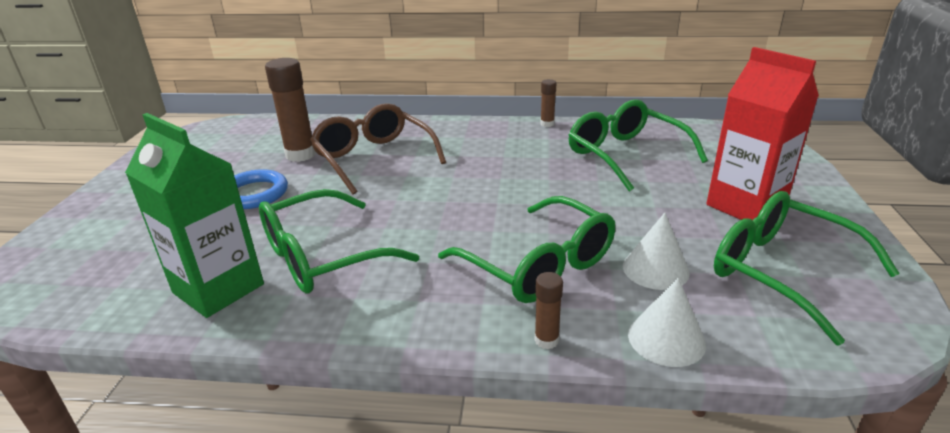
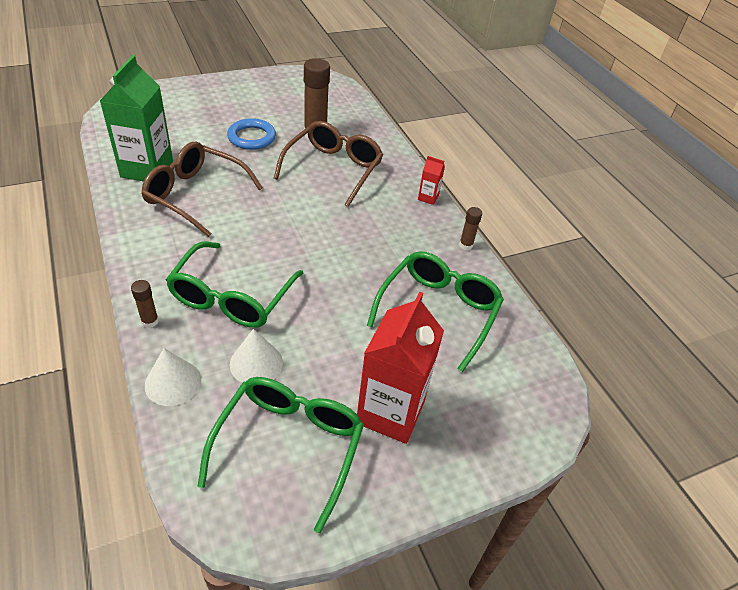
camera: 55 degrees right, 15 degrees up
(322, 257) = (195, 195): green glasses -> brown glasses
(468, 124) = (428, 197): none -> red carton

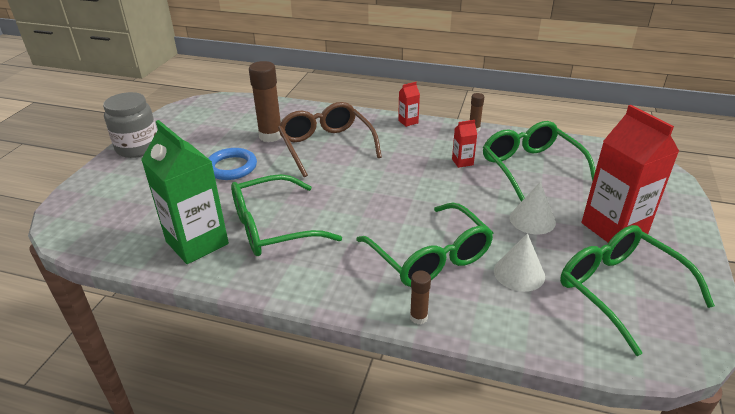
camera: 45 degrees left, 10 degrees down
(173, 382) = (507, 330): white cone -> white cone (532, 220)
(195, 195) = (272, 227): brown glasses -> green glasses
(232, 84) = (138, 148): none -> grey jar
(397, 260) = (462, 162): none -> red carton

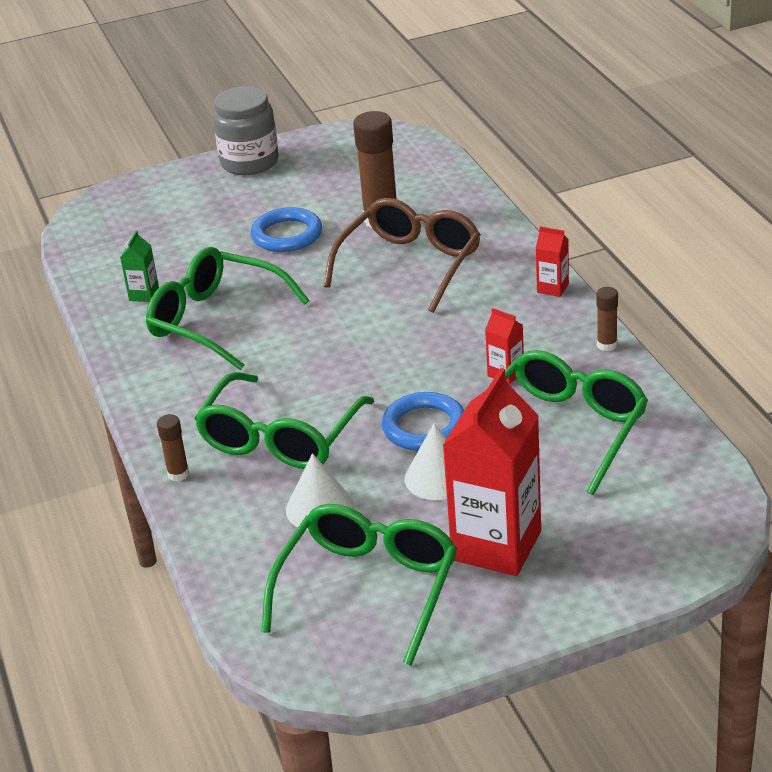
camera: 55 degrees right, 0 degrees up
(197, 243) = (144, 294): green carton -> green carton, size x0.43
(480, 204) = (424, 427): none -> blue ring

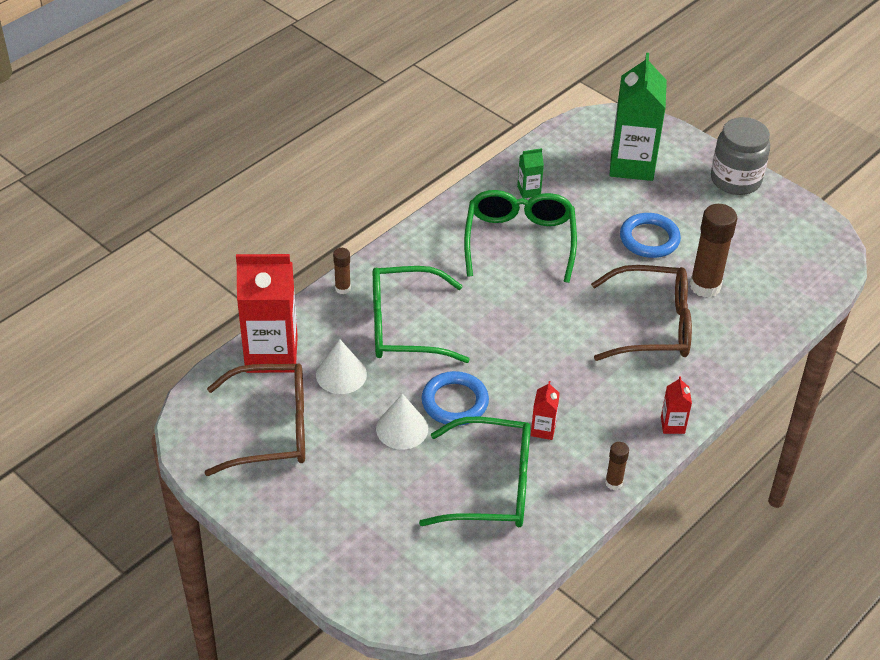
camera: 60 degrees right, 10 degrees up
(169, 217) = (632, 165): none -> green carton
(369, 588) = (272, 429): green glasses -> brown glasses
(496, 546) = (343, 485): red carton -> red carton (271, 354)

